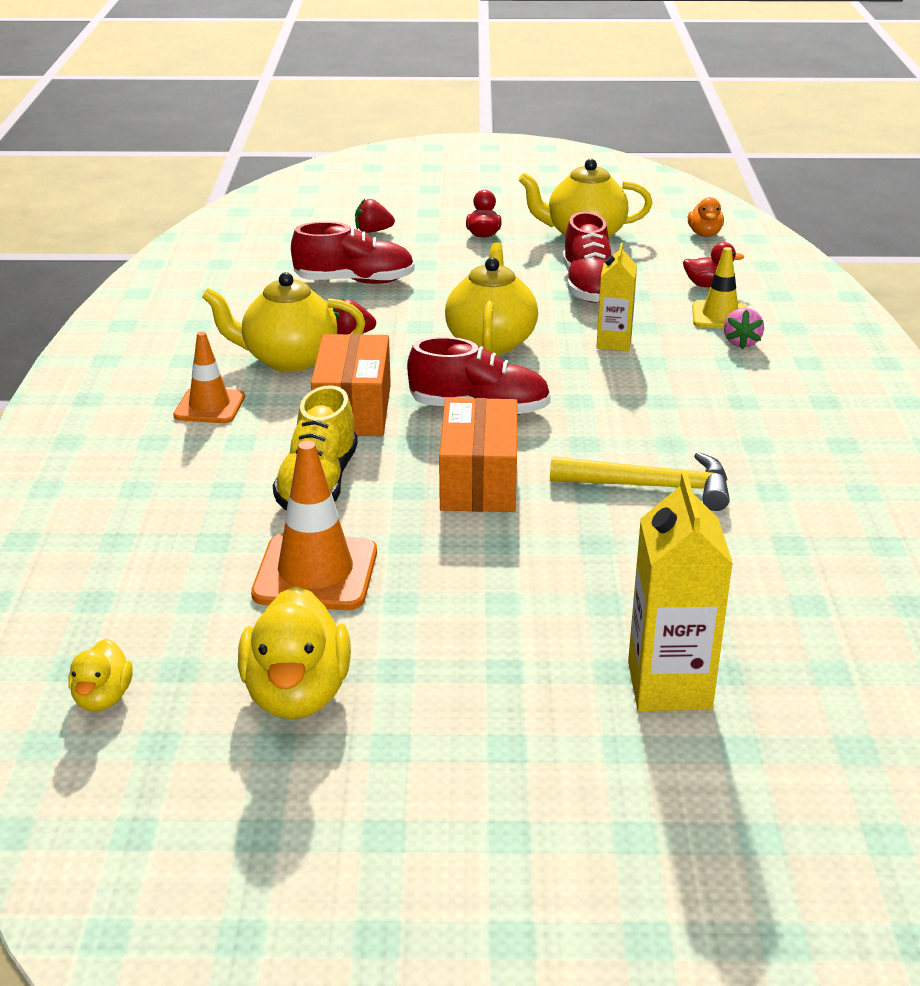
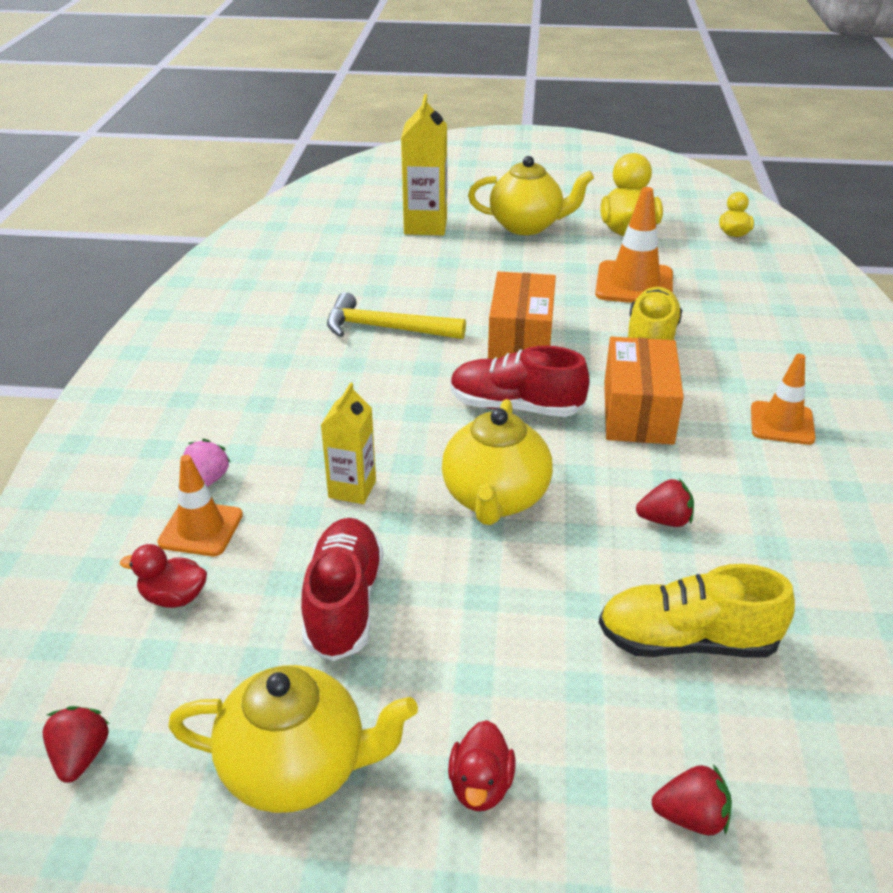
camera: 175 degrees left, 5 degrees up
(288, 359) = (727, 483): yellow teapot -> yellow teapot (527, 226)
(354, 281) = (687, 641): red shoe -> yellow shoe
(704, 234) = (81, 756): orange duck -> red strawberry
(719, 316) = (201, 529): yellow traffic cone -> orange traffic cone

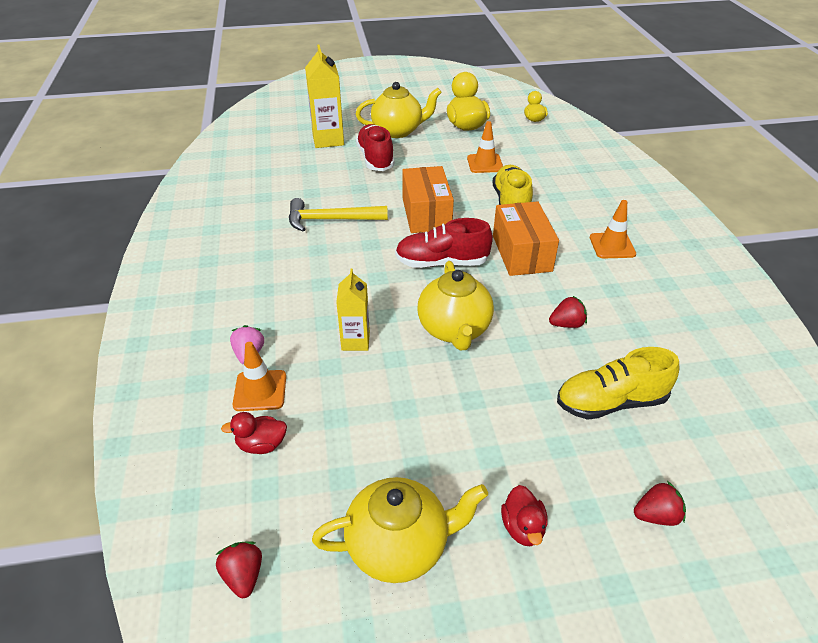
camera: 15 degrees left, 5 degrees up
(344, 603) = (383, 424): red shoe -> red shoe (375, 159)
(634, 284) = (485, 163): orange traffic cone -> orange traffic cone, size x0.65

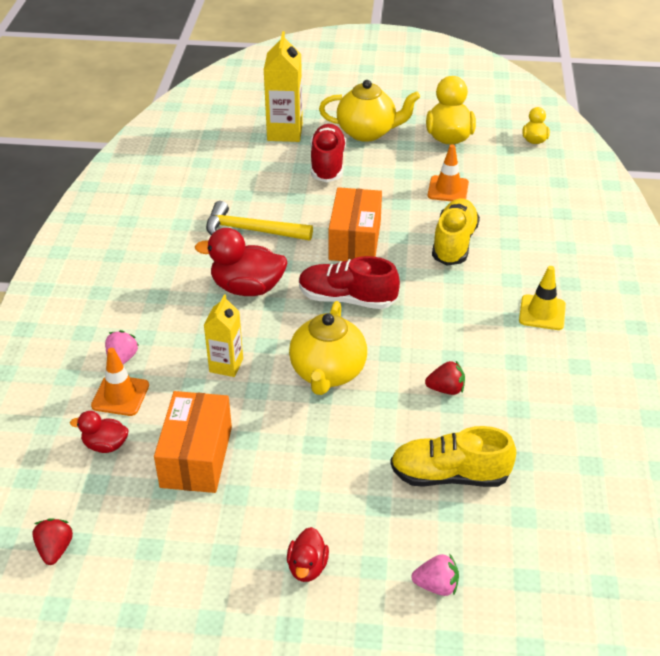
camera: 15 degrees right, 0 degrees up
(347, 268) = (247, 288): none -> red duck
(399, 546) = (192, 556): yellow teapot -> none
(522, 253) = (437, 303): orange box -> orange box (196, 457)
(612, 246) = (542, 313): orange traffic cone -> yellow traffic cone
(656, 515) = (436, 585): red strawberry -> pink strawberry

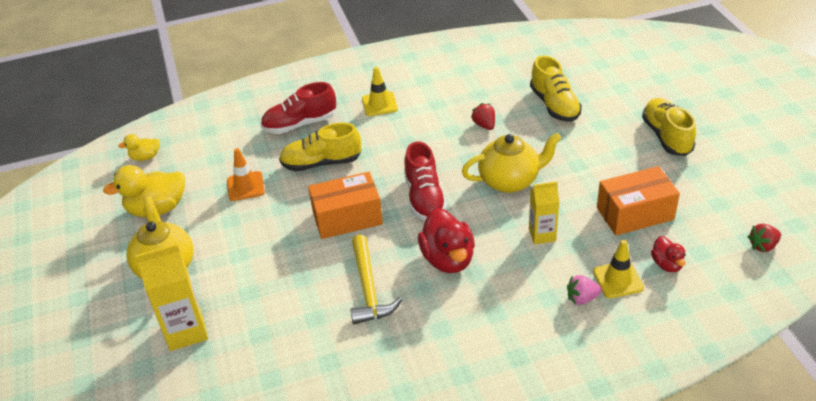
camera: 110 degrees left, 0 degrees up
(120, 395) = (618, 280): orange traffic cone -> yellow traffic cone
(307, 567) = (666, 136): red duck -> yellow shoe
(327, 164) = (236, 275): red shoe -> red shoe (300, 124)
(436, 585) = (632, 90): pink strawberry -> none

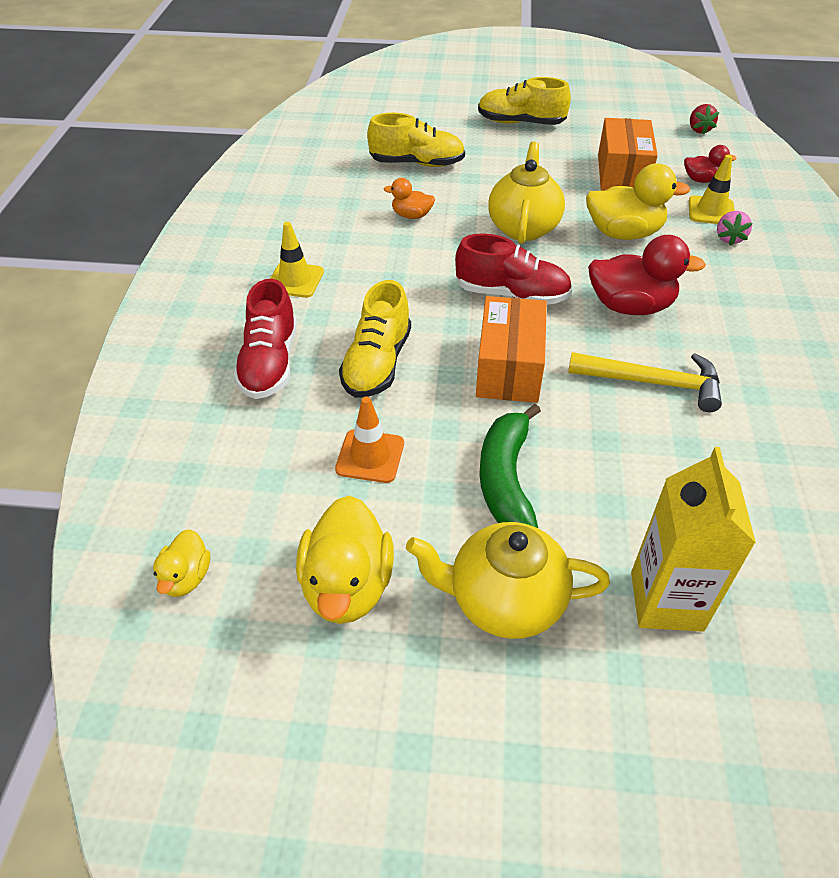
camera: 70 degrees left, 5 degrees up
(251, 243) = (506, 478): none -> green banana
(484, 125) = (411, 215): red strawberry -> orange duck
(542, 235) = (623, 233): yellow carton -> yellow duck

